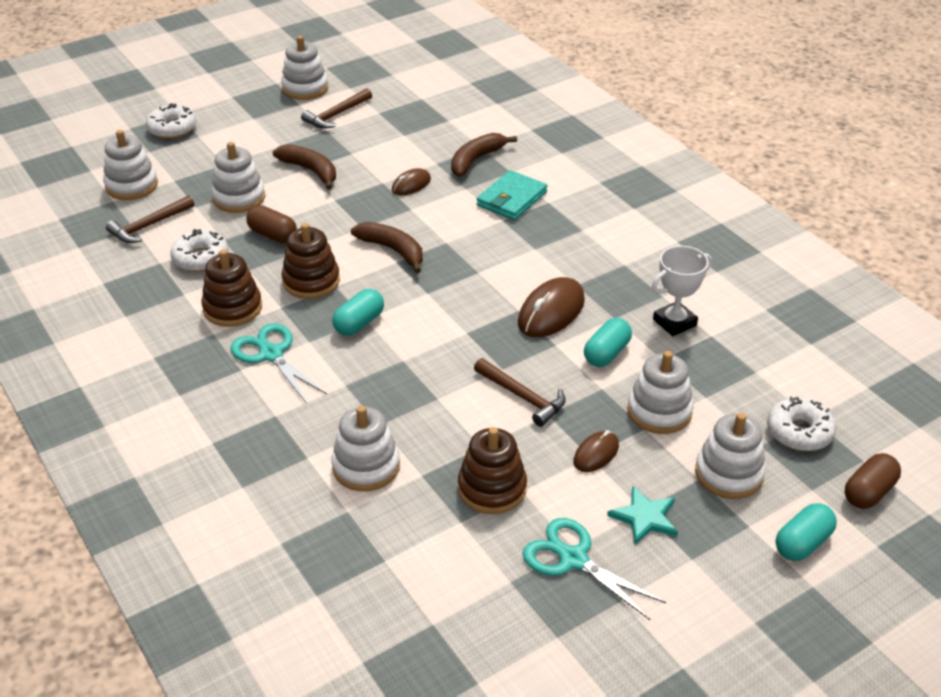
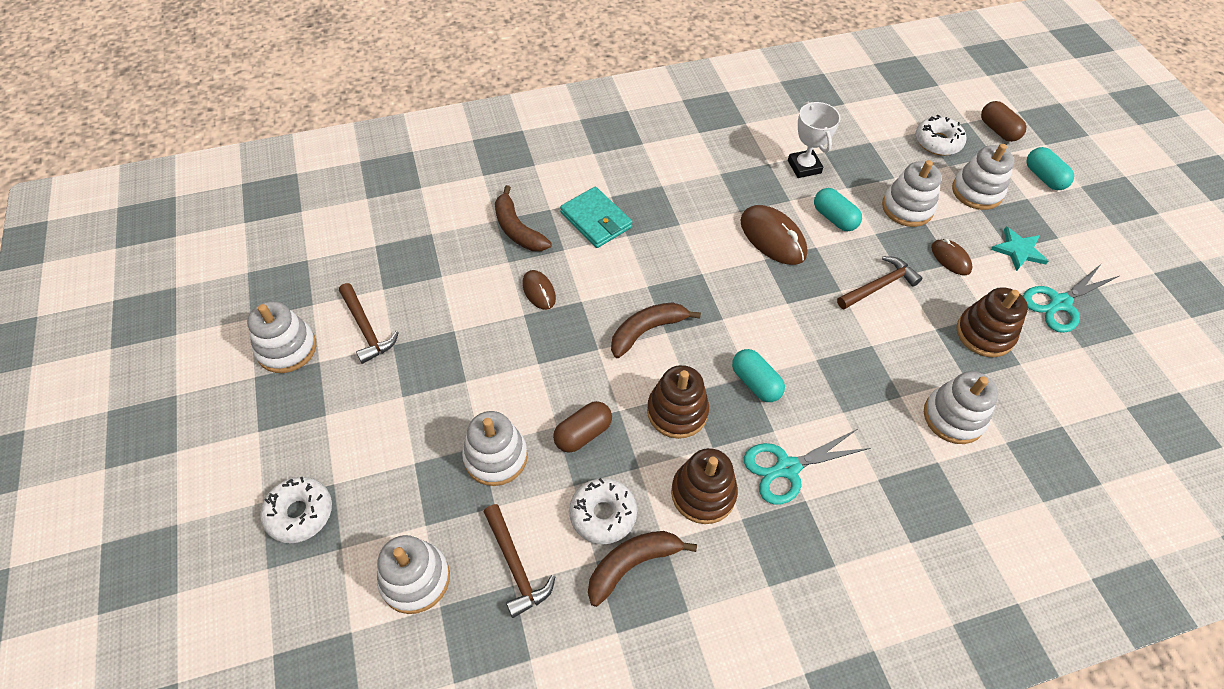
camera: 75 degrees left, 15 degrees up
(310, 171) = (471, 375): brown banana -> brown banana (632, 564)

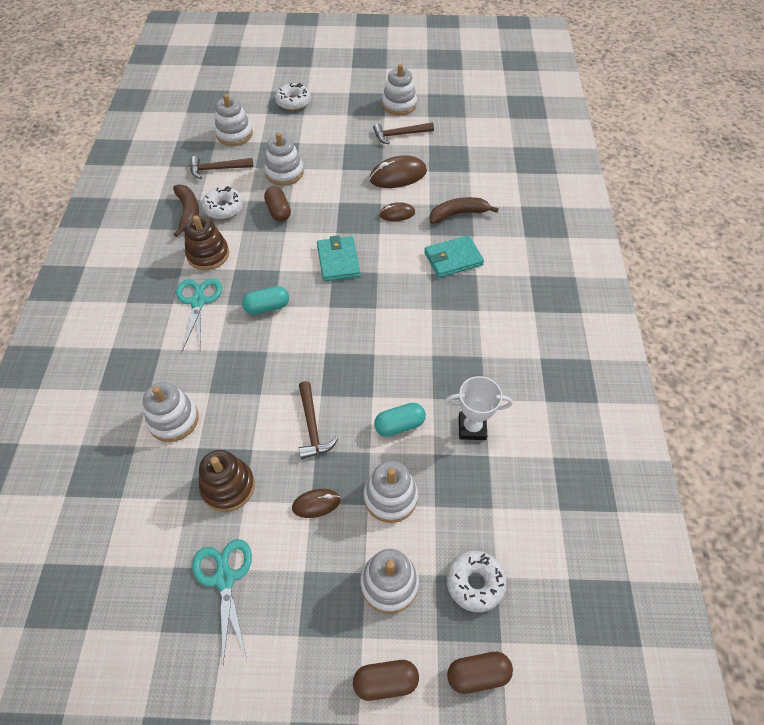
camera: 110 degrees right, 0 degrees up
(647, 331) = (338, 261): brown banana -> turquoise wallet
(677, 411) = (269, 259): brown stacking toy -> none
(772, 238) = (394, 368): brown mouse -> brown mouse (398, 175)
(1018, 250) = (299, 578): turquoise star -> none
(1044, 177) = (385, 682): turquoise capsule -> brown capsule

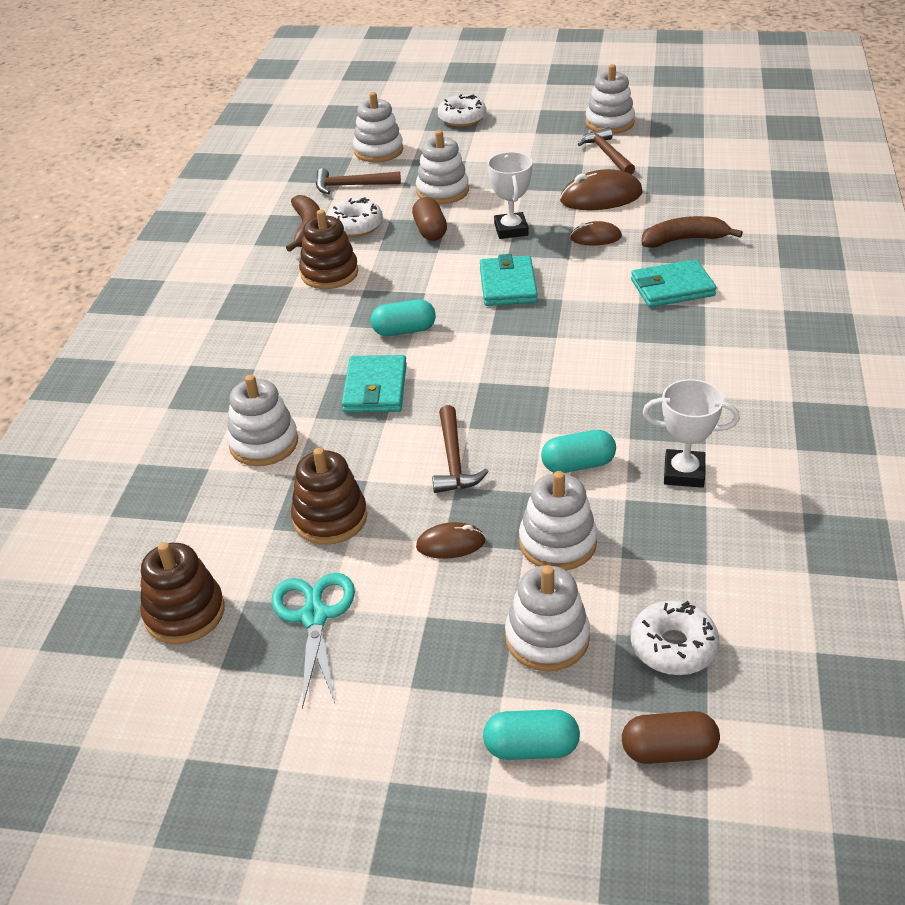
camera: 10 degrees right, 15 degrees down
(129, 583) = (184, 613): none -> brown stacking toy
(198, 302) = (310, 321): turquoise scissors -> none
(251, 363) = (375, 388): none -> turquoise wallet
(336, 208) = (511, 230): none -> white trophy
(385, 682) = (531, 748): brown capsule -> turquoise capsule
(399, 135) = (607, 154): brown hammer -> brown hammer turned 75 degrees clockwise

